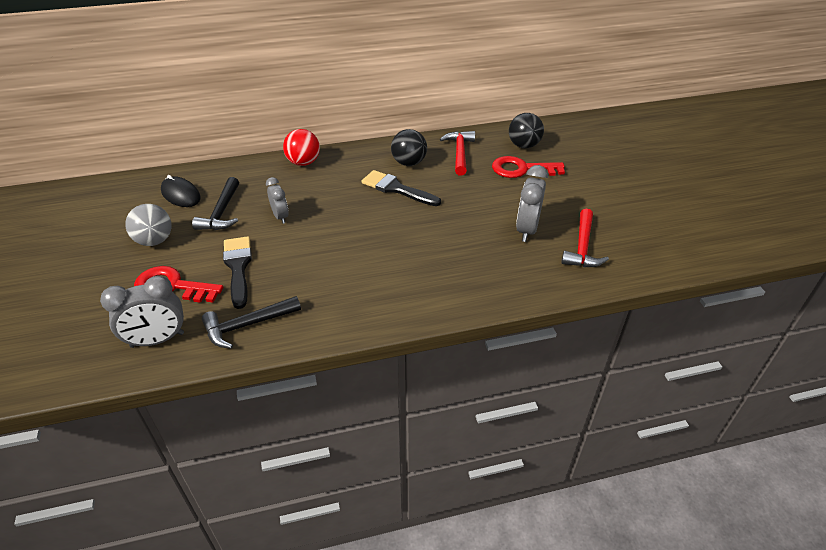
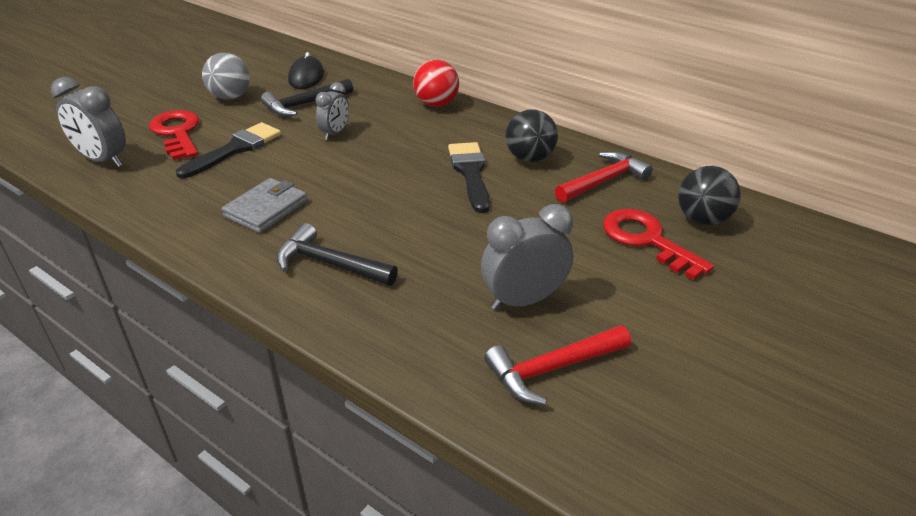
camera: 50 degrees right, 5 degrees down
(247, 325) = (158, 192): black hammer -> black hammer (330, 264)
(334, 283) = (266, 209): none -> grey wallet

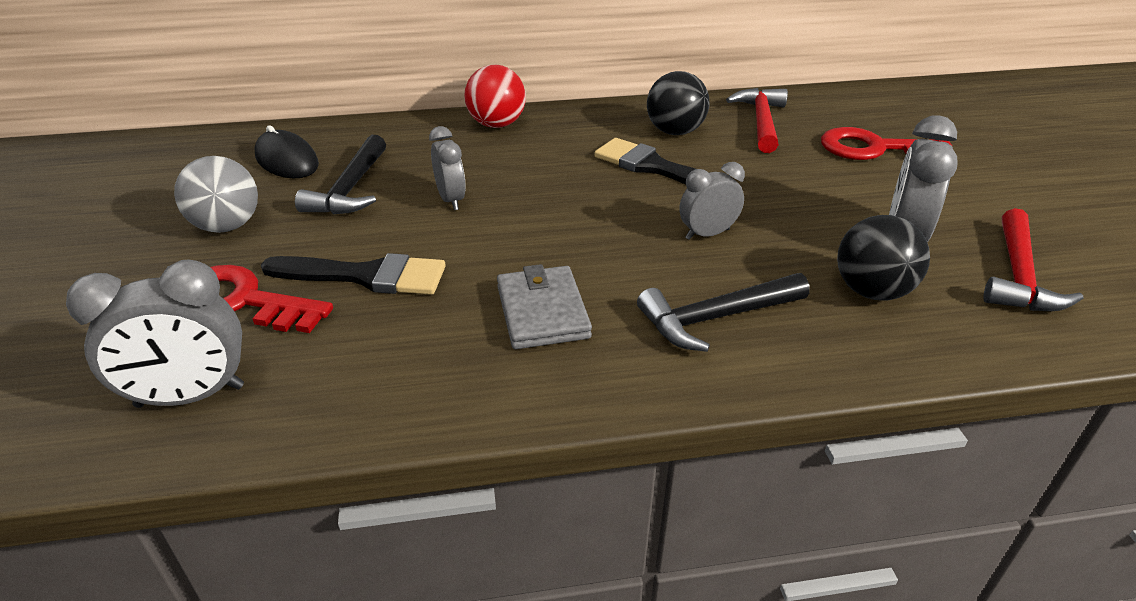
camera: 45 degrees left, 0 degrees up
(235, 149) = (366, 276): black brush -> black brush turned 105 degrees clockwise
(418, 223) = (707, 234): none -> grey clock
(702, 219) = (871, 115): black ball -> black ball (871, 291)

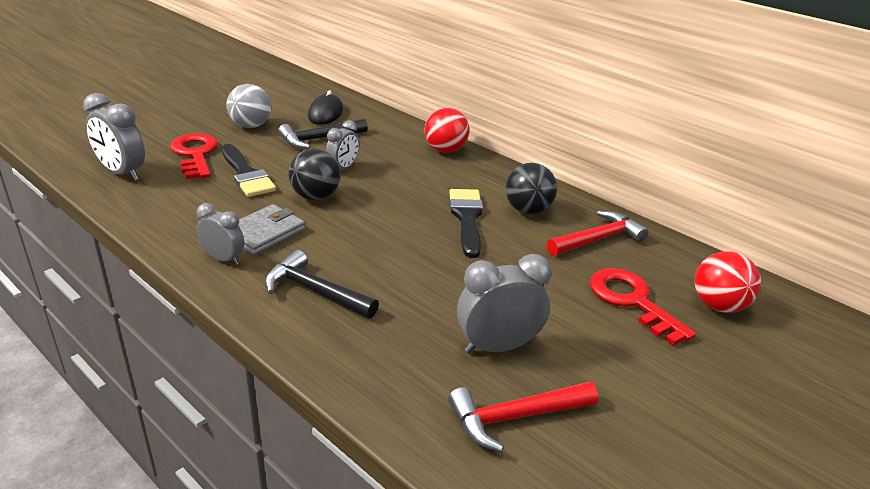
camera: 50 degrees right, 5 degrees down
(707, 234) = (407, 261): grey clock -> grey clock (223, 259)
(871, 291) = (411, 346): black ball -> black ball (315, 196)
(906, 117) = (718, 306): none -> red ball

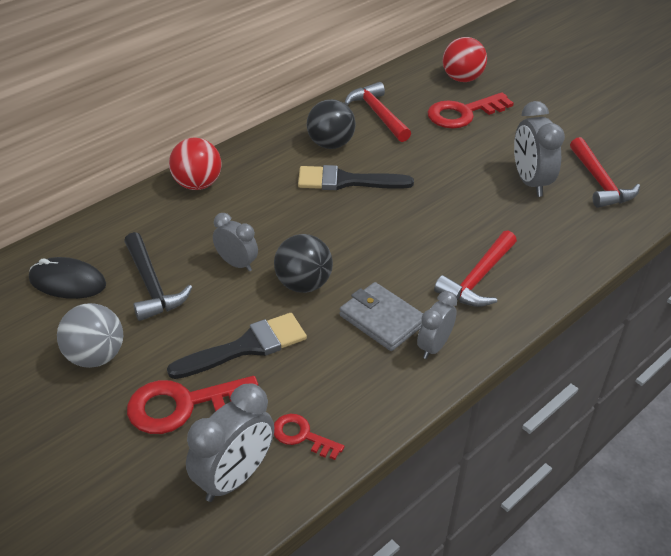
camera: 85 degrees left, 10 degrees up
(147, 196) = (302, 436): none -> red key
(315, 291) = (478, 278): black hammer -> red hammer

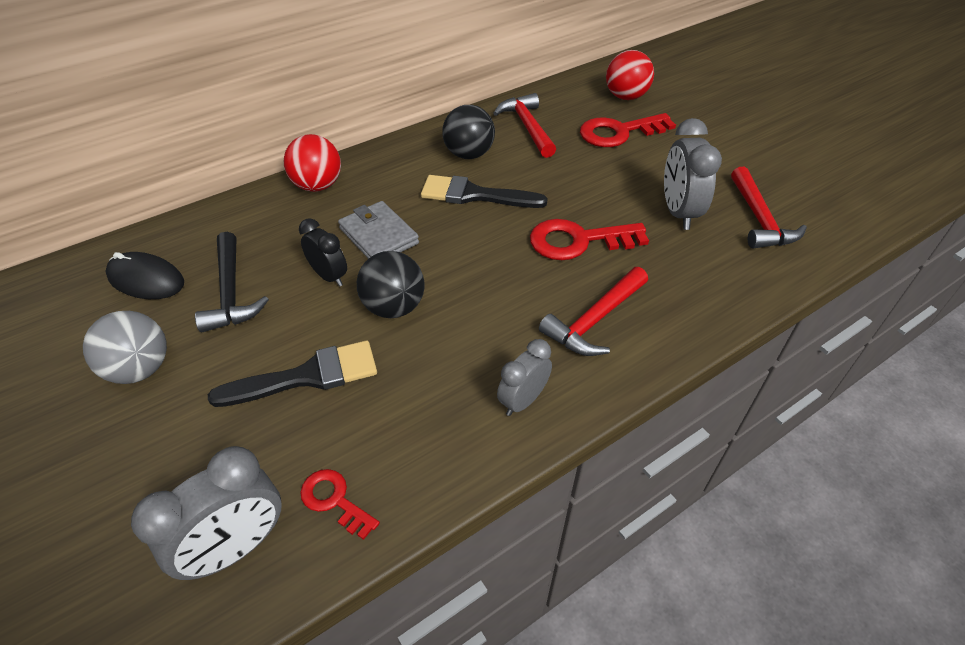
camera: 10 degrees right, 5 degrees up
(183, 405) = (212, 442): red key -> red key (578, 241)
(236, 264) = (329, 276): grey clock -> black clock
(382, 319) = (471, 359): grey wallet -> grey wallet (378, 236)

